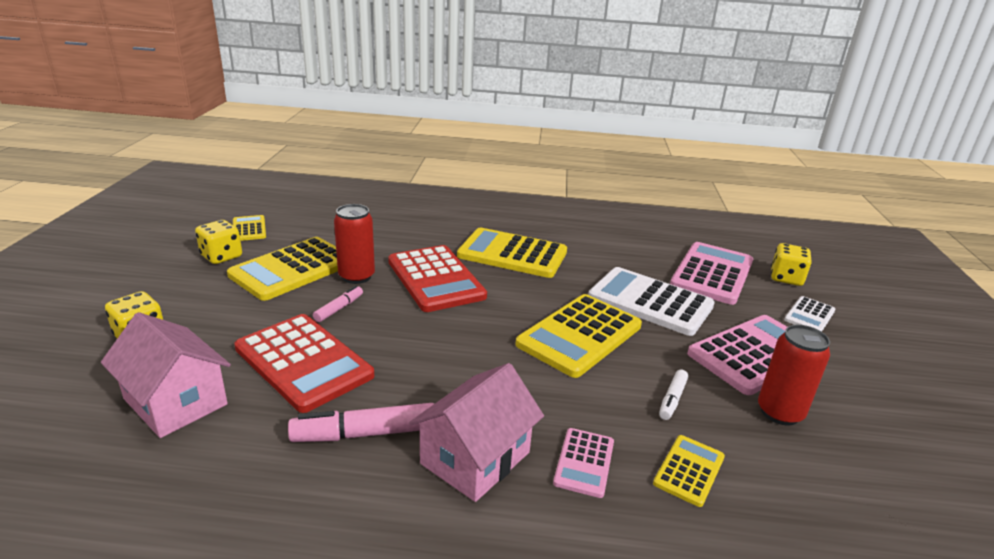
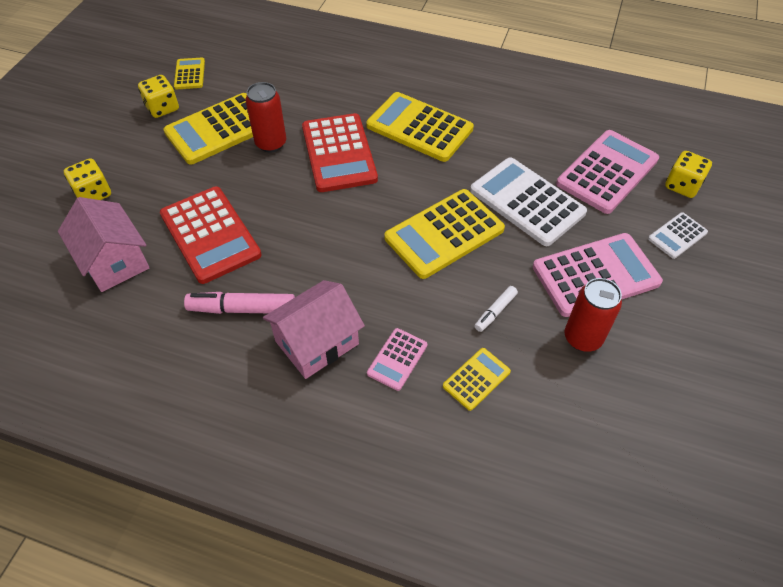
camera: 15 degrees right, 25 degrees up
(339, 308) = (248, 180): pink marker -> none

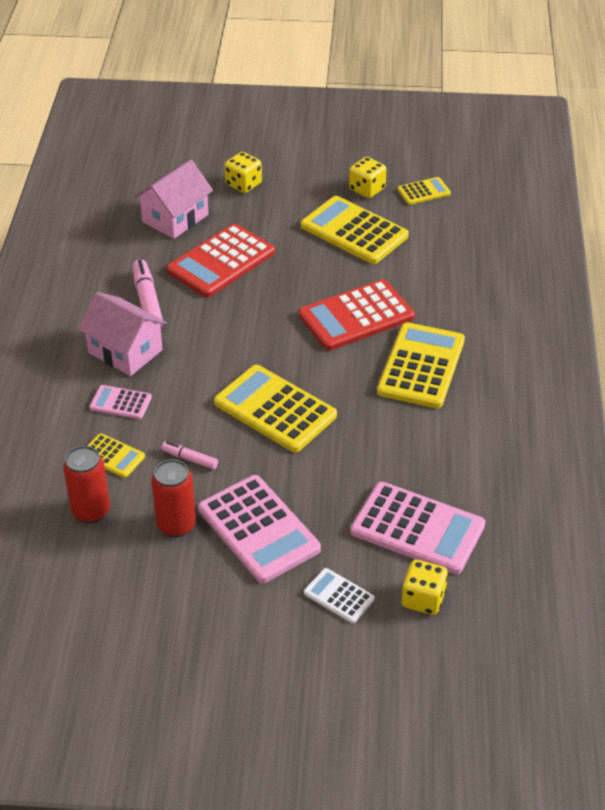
camera: 75 degrees right, 10 degrees down
(271, 143) = (350, 268): red can -> red can (91, 511)
(495, 312) = (190, 459): white marker -> pink marker
(527, 202) = (343, 465): white calculator -> none

